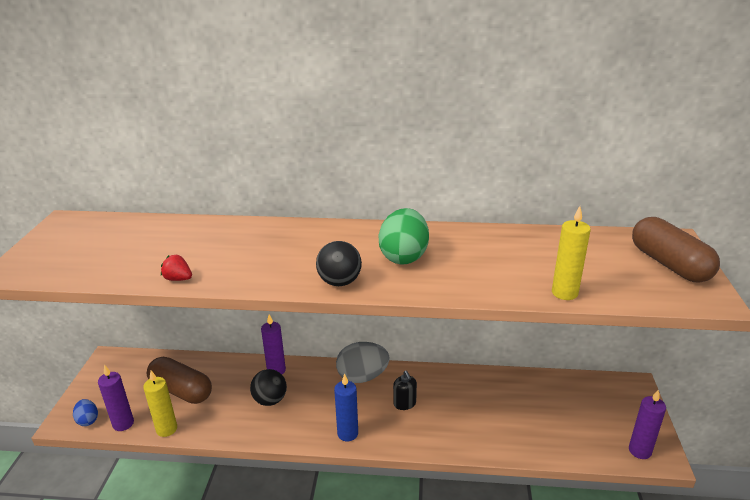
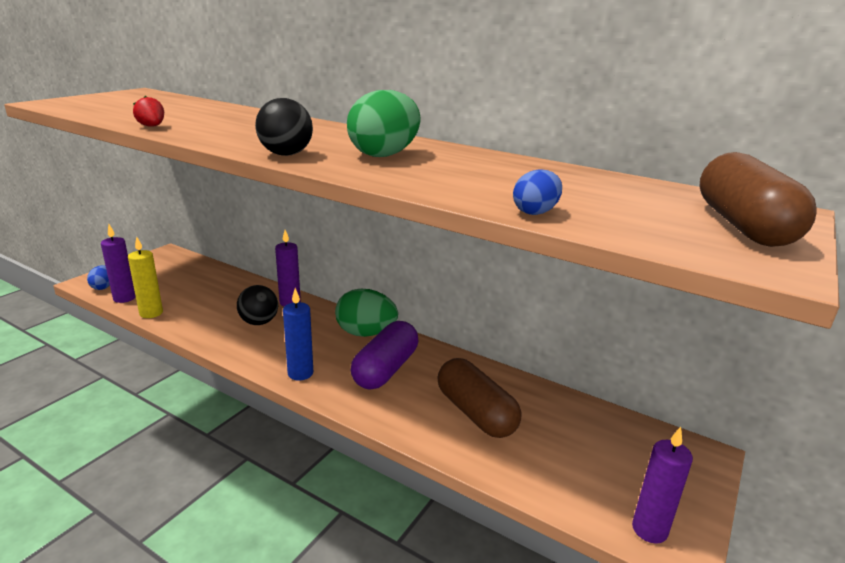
camera: 25 degrees right, 5 degrees down
(181, 390) = (194, 291): brown capsule -> brown capsule (475, 413)
(362, 377) = (366, 333): grey egg -> green egg
(404, 403) = (385, 369): black soap dispenser -> purple capsule
(564, 293) = (535, 212): yellow candle -> blue egg

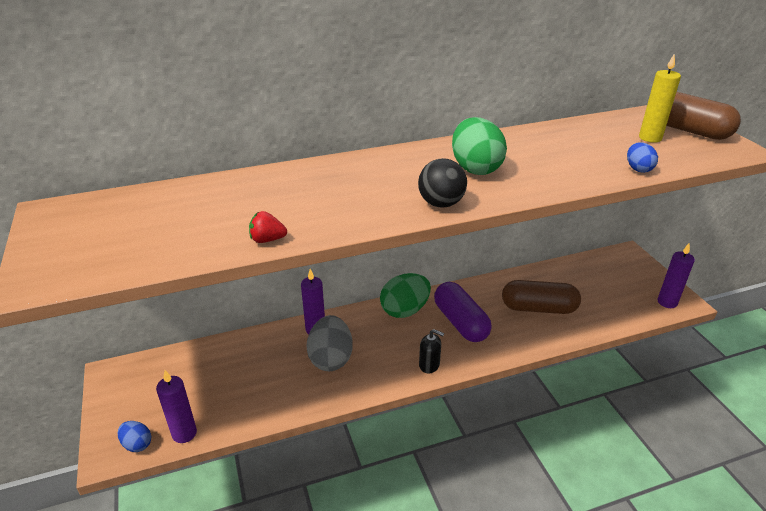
camera: 50 degrees left, 10 degrees up
(151, 313) = (240, 422): yellow candle -> yellow candle (650, 138)
(259, 322) = (331, 359): black ball -> grey egg
(300, 373) = (429, 365): blue candle -> black soap dispenser

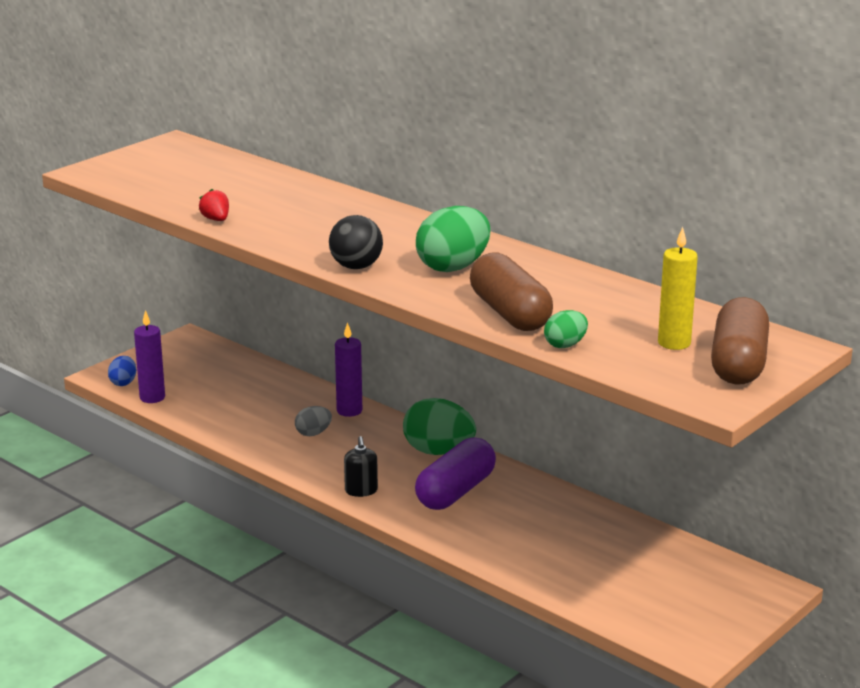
camera: 60 degrees right, 10 degrees down
(331, 359) = (313, 433): grey egg -> grey egg, size x0.53
(538, 308) = (545, 538): brown capsule -> brown capsule (510, 313)
(638, 169) = (565, 345): blue egg -> green egg
(667, 302) = (678, 638): purple candle -> none

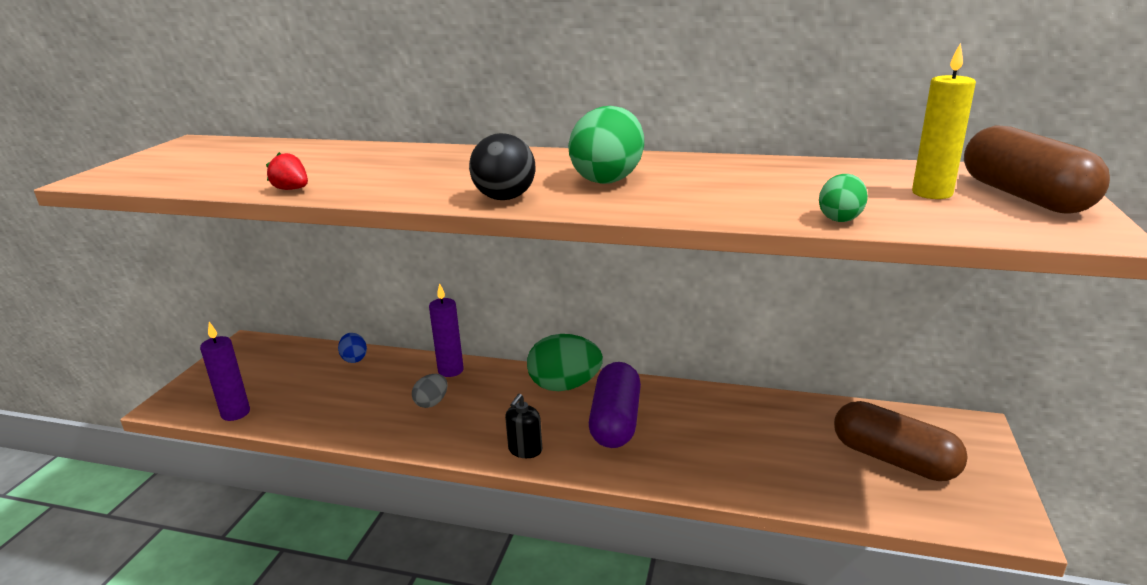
camera: 25 degrees left, 0 degrees up
(123, 382) = (194, 406): blue egg -> blue egg (354, 359)
(361, 491) = (525, 450): black soap dispenser -> black soap dispenser turned 60 degrees clockwise
(510, 313) = (732, 204): brown capsule -> brown capsule (893, 459)

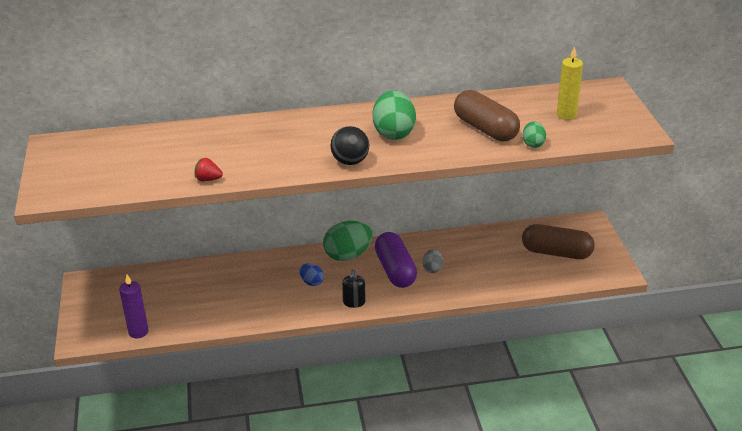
camera: 25 degrees left, 10 degrees up
(354, 359) = (184, 272): blue egg -> blue egg (311, 282)
(431, 403) = (269, 289): grey egg -> grey egg (432, 268)
(450, 370) = (262, 263): purple candle -> none
(1024, 196) = (608, 110): brown capsule -> brown capsule (485, 129)

